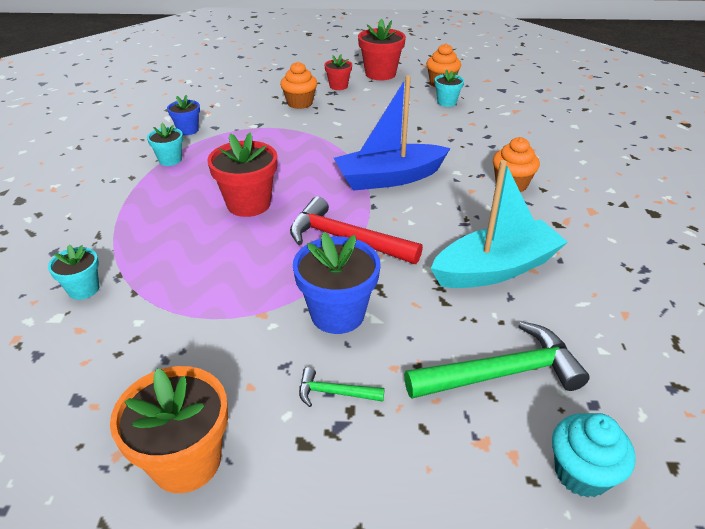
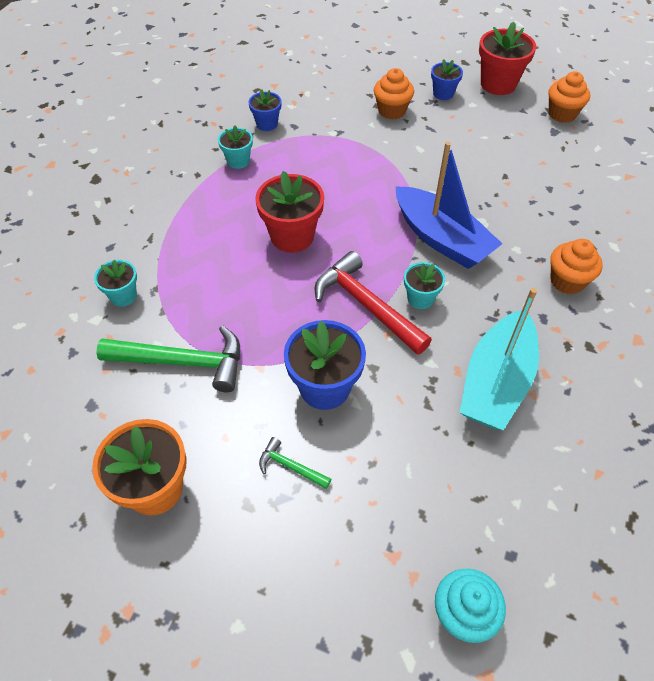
camera: 20 degrees right, 15 degrees up
(338, 86) = (443, 94): red flower pot -> blue flower pot
(389, 178) = (441, 239): blue boat -> blue boat turned 135 degrees counterclockwise
(446, 102) = (554, 145): turquoise flower pot -> turquoise flower pot (420, 298)
(496, 268) = (496, 382): turquoise boat -> turquoise boat turned 120 degrees clockwise
(501, 373) = (443, 496): green hammer -> green hammer (182, 362)

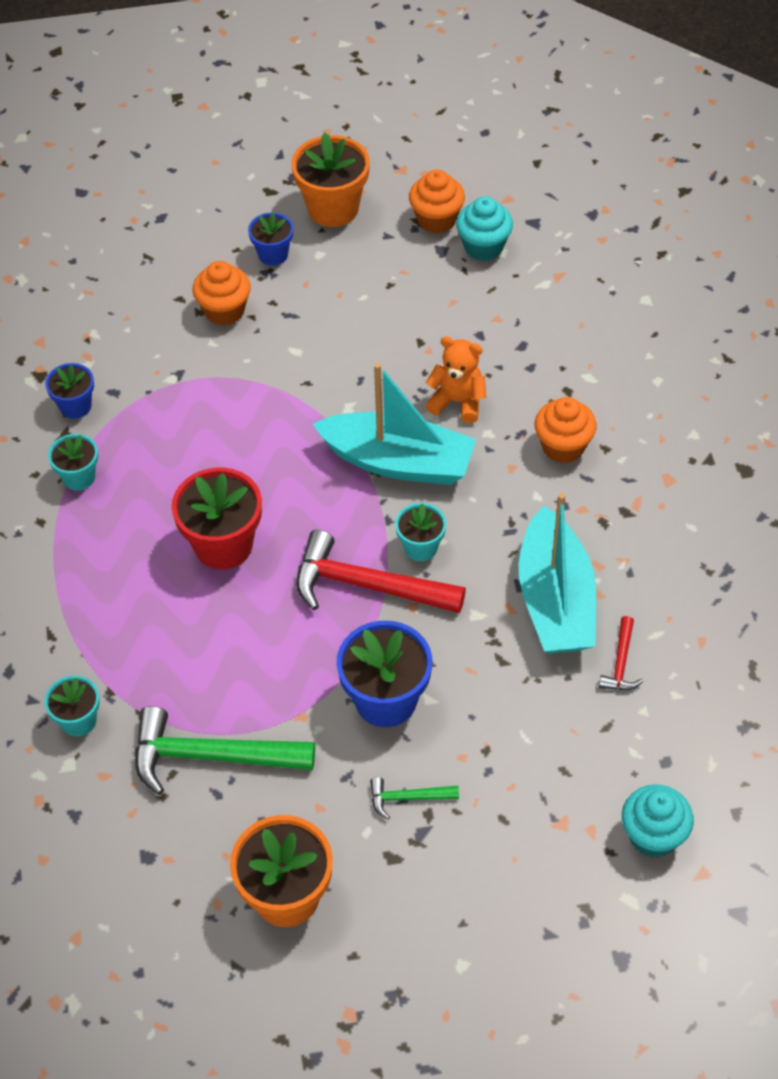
camera: 30 degrees left, 0 degrees up
(182, 362) = (211, 756): green hammer -> green hammer turned 150 degrees counterclockwise
(441, 239) = (398, 462): blue boat -> turquoise boat
(498, 84) = (333, 208): red flower pot -> orange flower pot
(507, 221) = (458, 402): none -> orange teddy bear
(520, 455) = (621, 663): none -> red hammer
(585, 140) = (483, 247): none -> turquoise cupcake

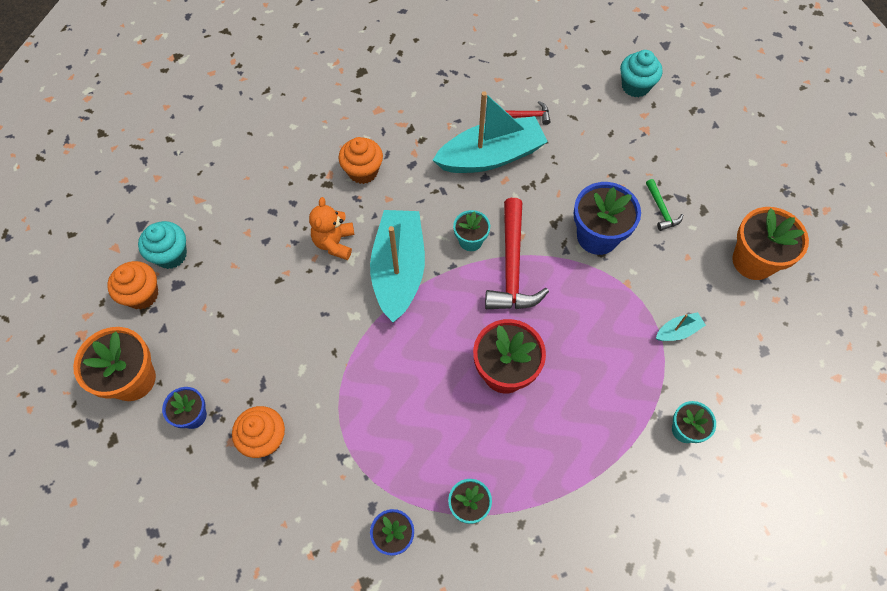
camera: 105 degrees left, 10 degrees up
(211, 756) = (678, 331): green hammer -> turquoise boat

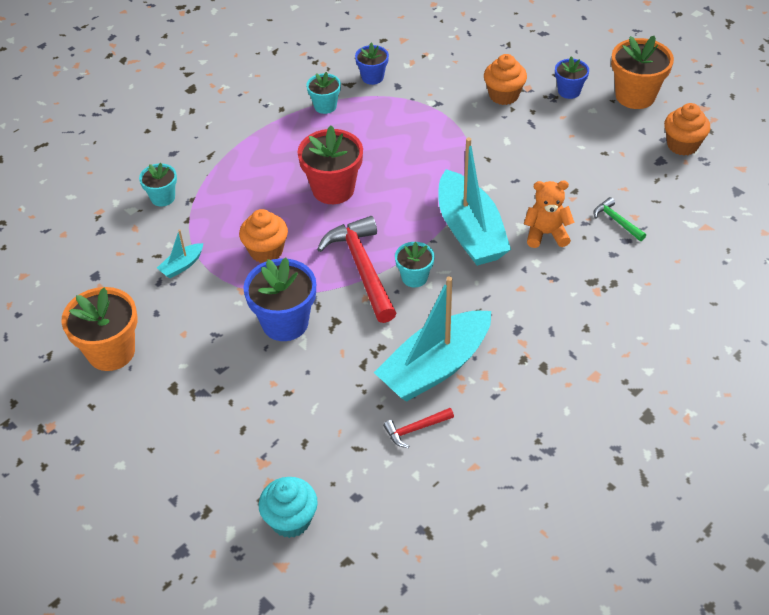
camera: 160 degrees right, 15 degrees down
(171, 255) = (687, 178): turquoise cupcake -> none
(334, 243) = (546, 234): orange teddy bear -> orange teddy bear turned 75 degrees counterclockwise
(363, 171) = (564, 305): orange cupcake -> orange cupcake (266, 251)
(661, 209) = (222, 372): green hammer -> green hammer (616, 221)

